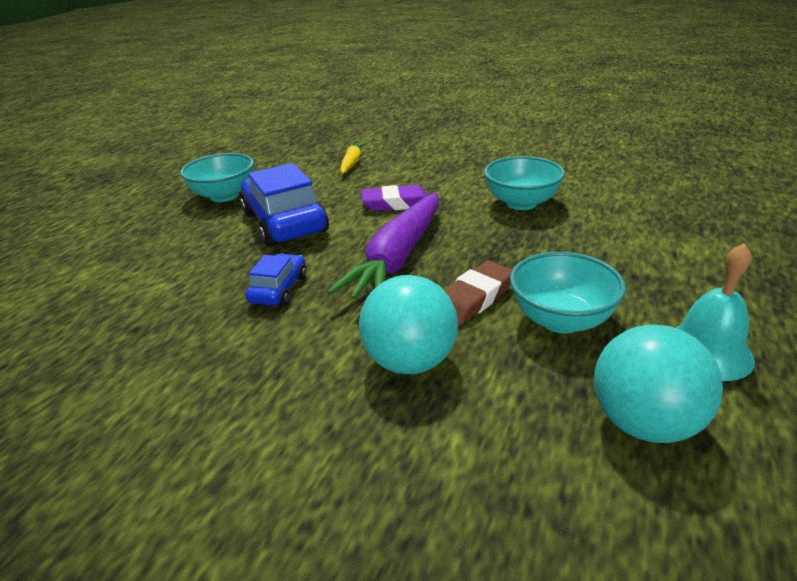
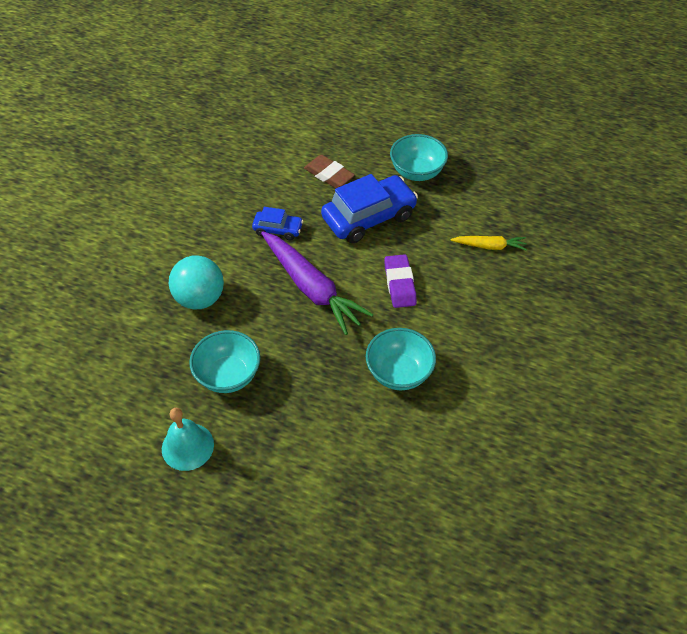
camera: 85 degrees right, 20 degrees up
(397, 258) = (311, 288): purple carrot -> purple carrot turned 150 degrees counterclockwise
(473, 298) = (257, 330): brown eraser -> brown eraser (329, 175)
(644, 422) = (138, 398): turquoise ball -> none

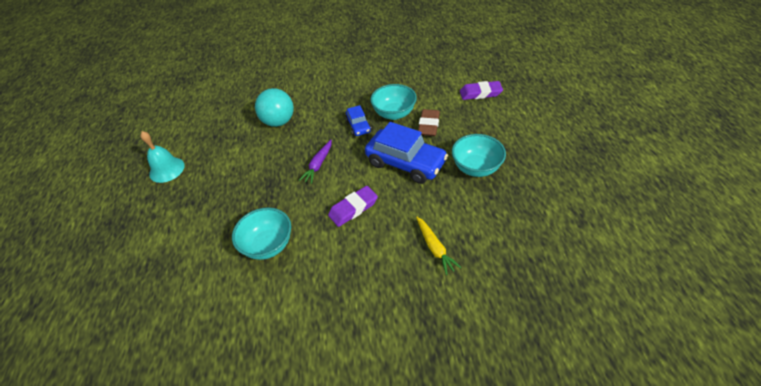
camera: 65 degrees right, 5 degrees down
(228, 375) = (226, 161): turquoise bowl -> turquoise bowl (394, 114)
(311, 288) = (318, 165): purple carrot -> purple carrot, size x0.51
(316, 115) = (480, 93): none -> purple eraser

